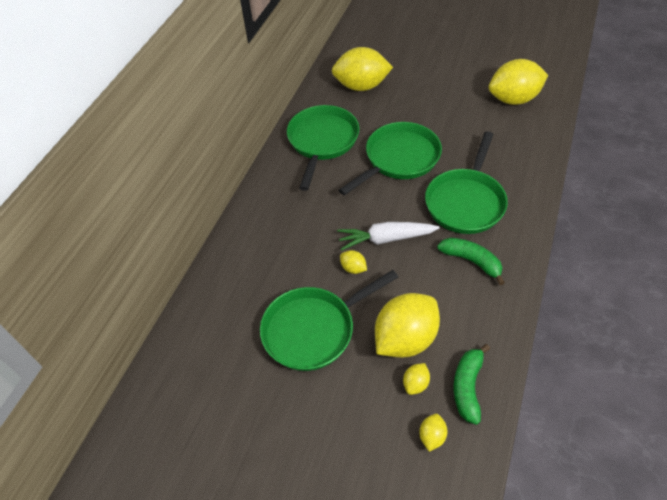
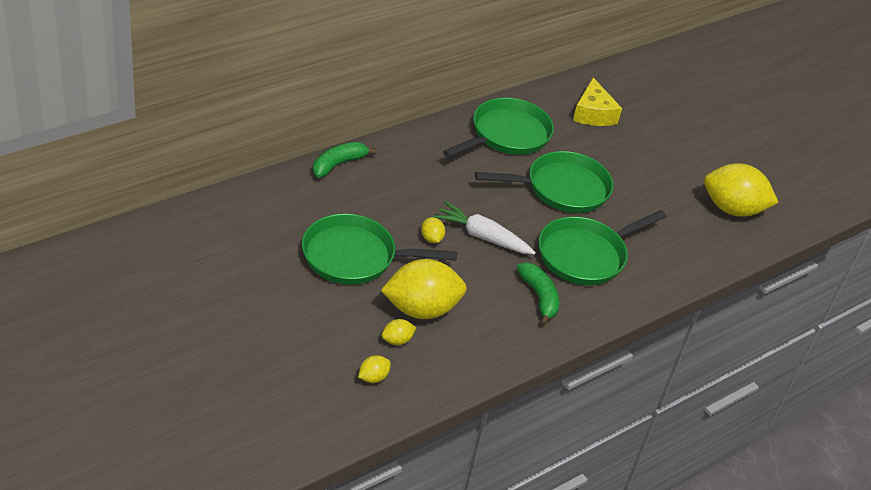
camera: 25 degrees right, 10 degrees down
(361, 86) = (593, 113): yellow lemon -> yellow cheese
(468, 387) = (436, 369): green banana -> green banana (338, 164)

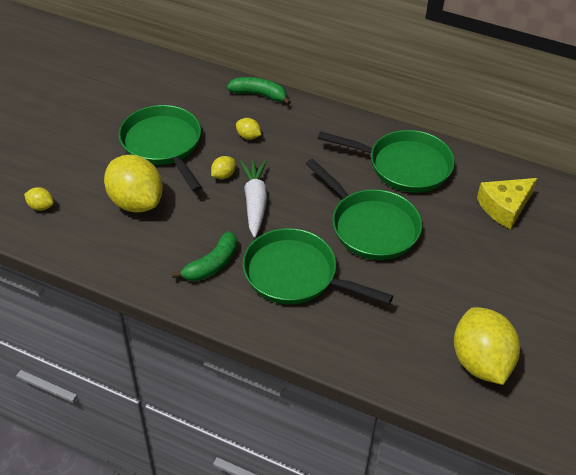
camera: 65 degrees right, 5 degrees up
(397, 340) = (90, 203): yellow lemon -> yellow lemon (248, 136)

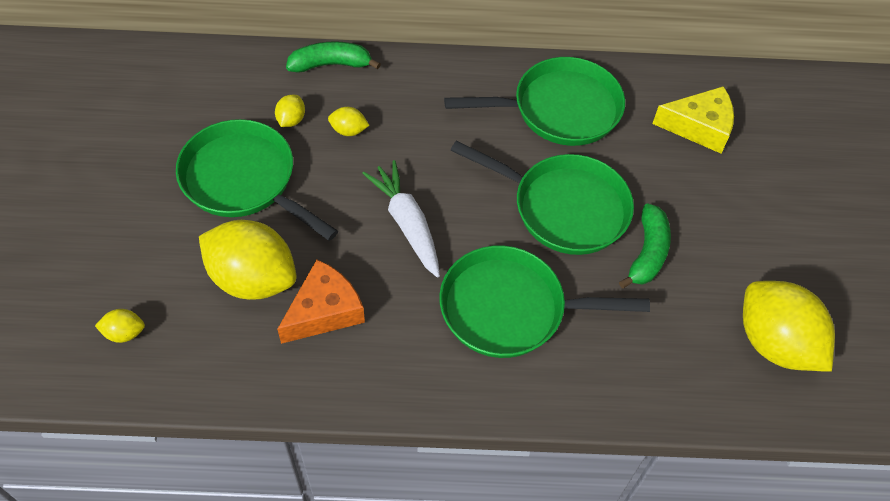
camera: 25 degrees left, 10 degrees up
(170, 235) = (324, 311): none -> orange cheese
(212, 265) = (400, 334): green banana -> green banana (647, 253)
(223, 175) = (346, 198): yellow lemon -> yellow lemon (291, 120)
(504, 207) = (699, 127): yellow cheese -> yellow cheese turned 120 degrees counterclockwise

